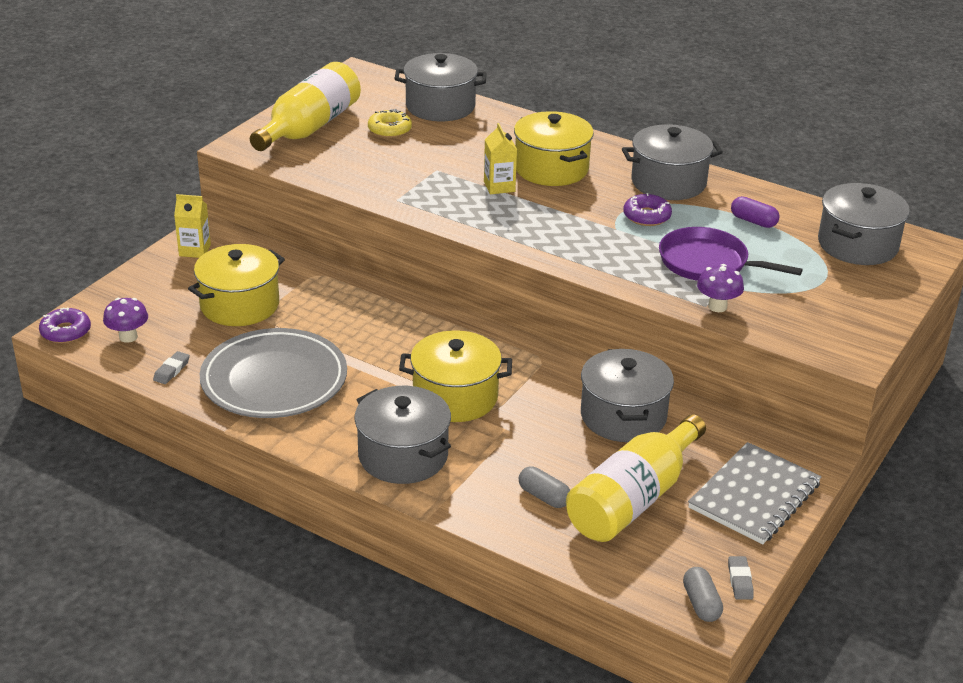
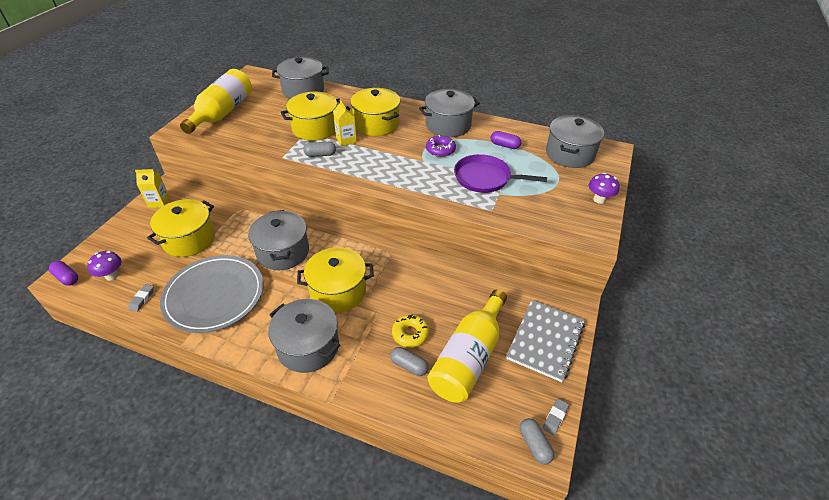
camera: 10 degrees left, 10 degrees up
(66, 332) = (67, 278): purple donut -> purple capsule
(389, 130) = (273, 109): yellow donut -> yellow donut (410, 334)
(452, 165) = (315, 128): none -> yellow pot
(456, 203) = (320, 154): none -> grey capsule
(623, 416) = (448, 289): grey pot -> grey pot (283, 252)
(717, 306) = (499, 210): purple mushroom -> purple mushroom (599, 199)
(740, 581) = (555, 418): grey eraser -> grey eraser turned 45 degrees clockwise

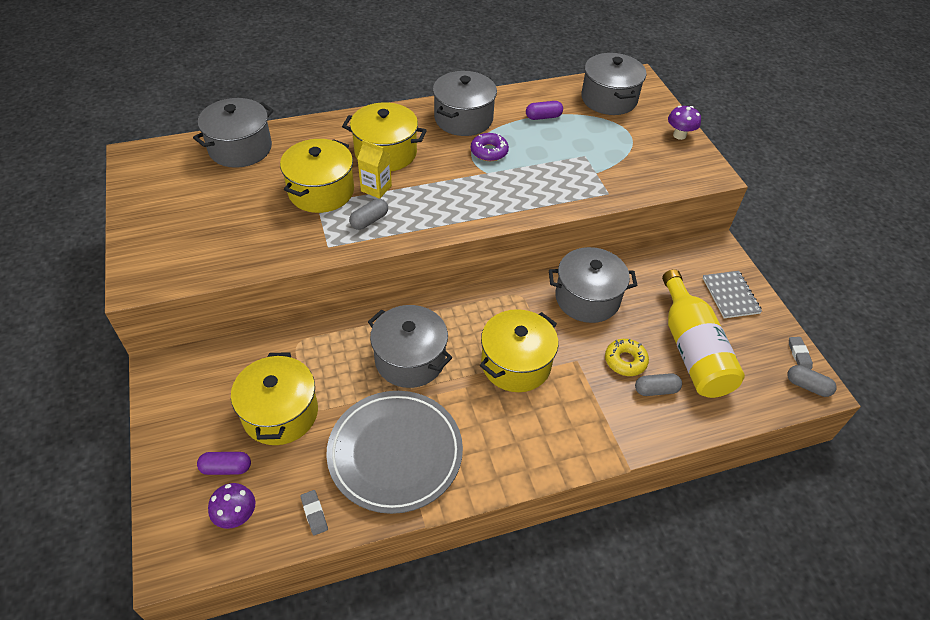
camera: 40 degrees left, 5 degrees up
(67, 278) = (177, 559): purple capsule -> purple capsule (226, 468)
(159, 202) = (175, 394): yellow carton -> none
(223, 113) = (169, 228): yellow bottle -> none
(308, 346) = (552, 435): grey pot -> grey pot (587, 298)
(485, 178) = (566, 162): purple pan -> none
(545, 341) = (730, 295): grey notebook -> grey notebook, size x0.66

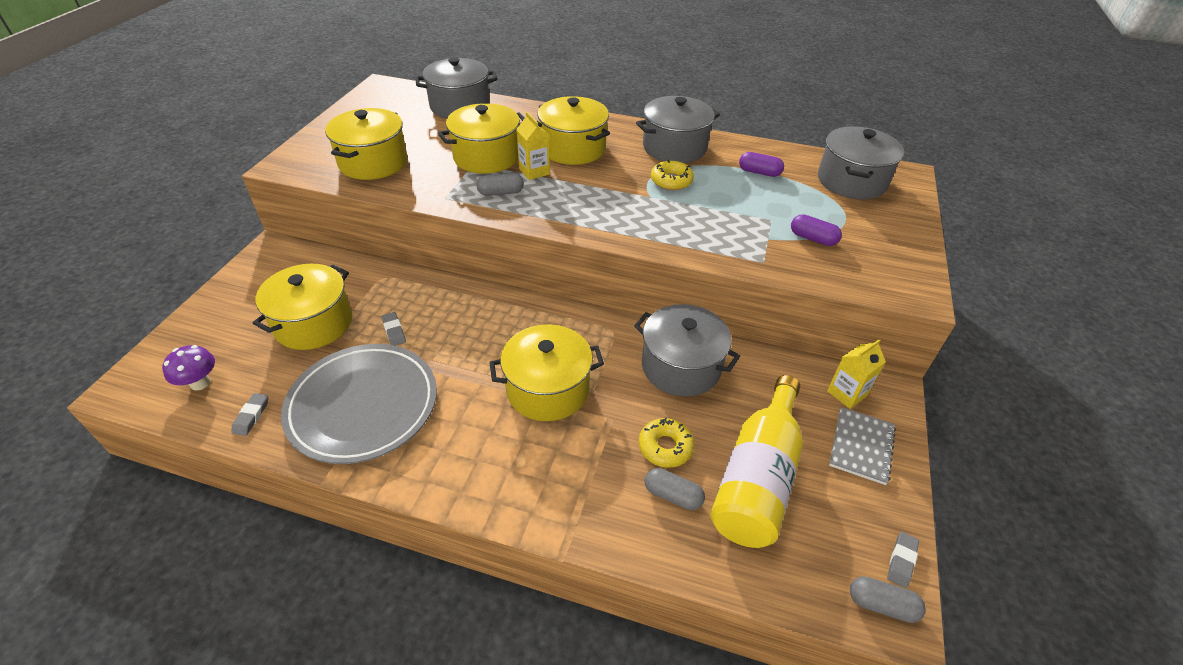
camera: 35 degrees right, 5 degrees down
(224, 241) = (373, 162): none -> yellow pot
(226, 468) = (233, 343): purple capsule -> purple capsule (812, 238)
(356, 383) = (394, 331): none -> grey eraser
(410, 359) = (457, 335): grey pot -> none
(489, 151) = (671, 181): purple donut -> yellow donut
(679, 135) = (908, 241): purple mushroom -> none
(697, 263) = (846, 393): none -> yellow carton
(807, 386) = (881, 605): grey capsule -> grey capsule turned 45 degrees counterclockwise

